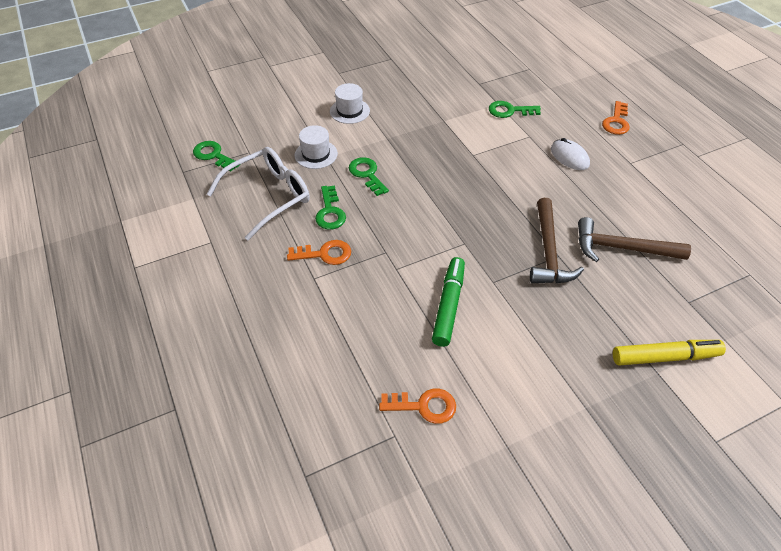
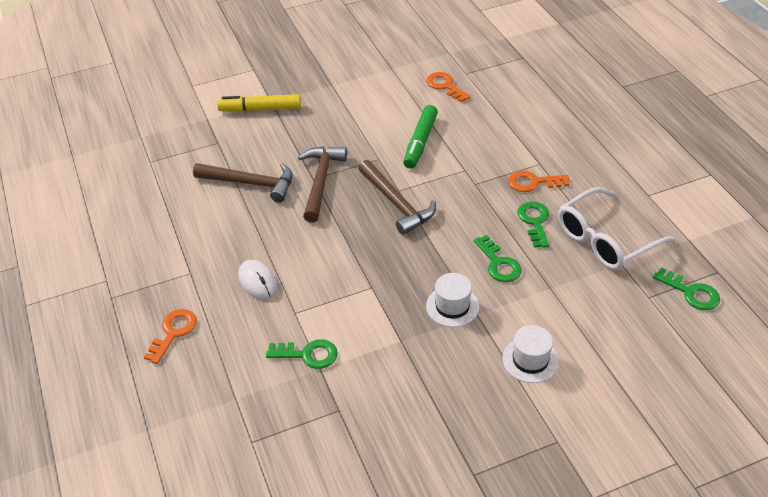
camera: 175 degrees left, 5 degrees down
(316, 154) = (564, 291): white hat -> white hat (452, 306)
(424, 406) = (445, 86): orange key -> orange key turned 45 degrees clockwise
(464, 228) = (397, 203): none -> brown hammer

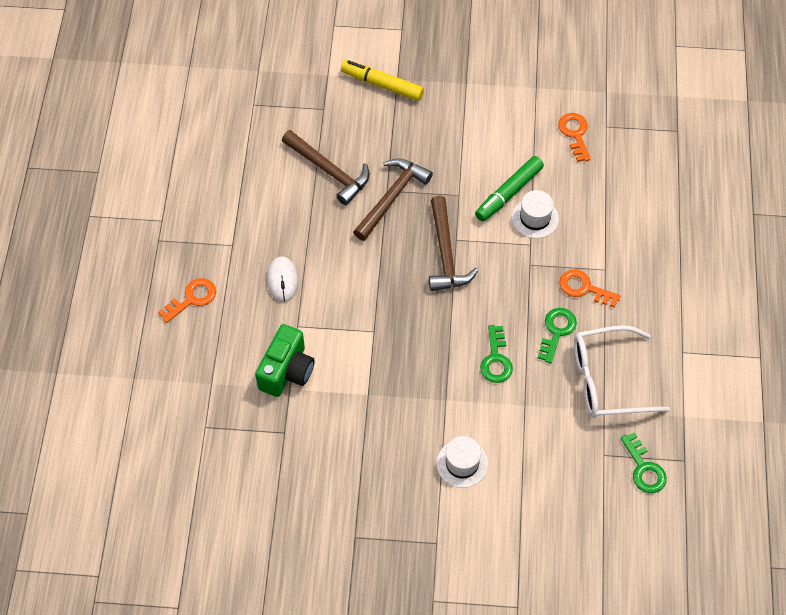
camera: 25 degrees right, 15 degrees up
(308, 354) = (287, 371): green key -> green camera
(452, 306) = (430, 382): white hat -> white hat (535, 218)

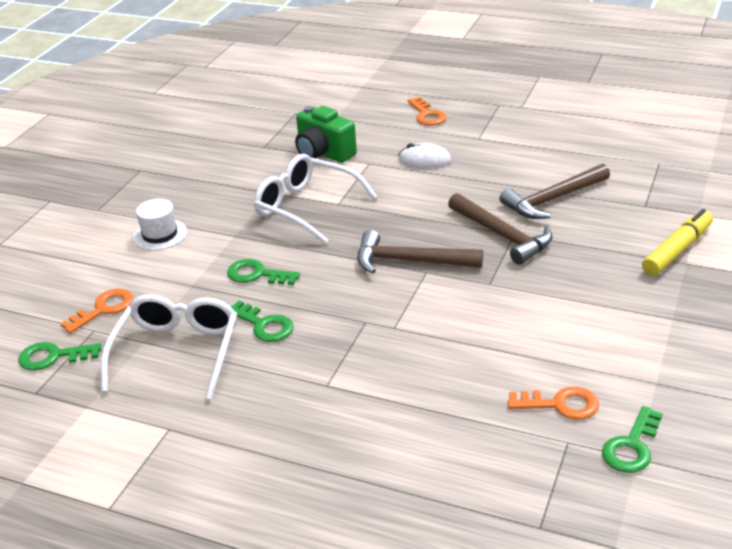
camera: 110 degrees right, 25 degrees down
(386, 355) = (306, 207): none -> white glasses
(508, 193) = (478, 323): green marker -> none
(535, 218) = (431, 338): white hat -> none
(584, 288) = (309, 360): orange key -> orange key (104, 309)
(598, 95) = (632, 446): none -> green key

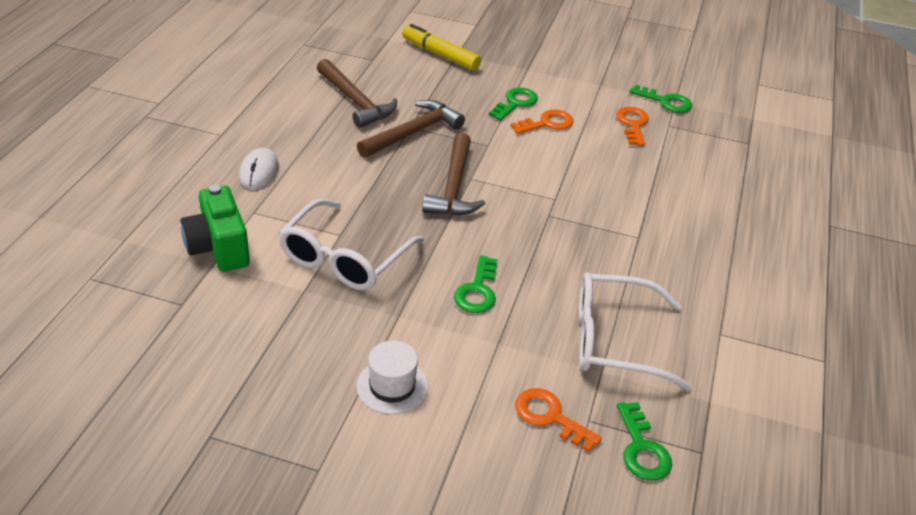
camera: 100 degrees left, 5 degrees up
(264, 325) = (562, 280): green key -> green key (515, 103)
(323, 153) = (218, 248): green camera -> green camera turned 120 degrees clockwise
(427, 115) = (150, 166): orange key -> orange key (547, 123)

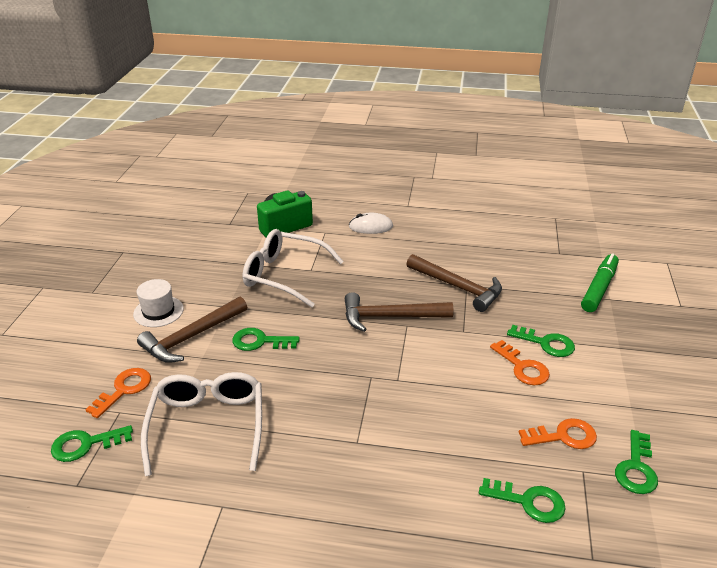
camera: 85 degrees right, 5 degrees down
(356, 101) = (486, 253): brown hammer -> brown hammer (192, 337)
(440, 55) = (599, 288): yellow marker -> green marker
(701, 158) = (528, 502): none -> green key

